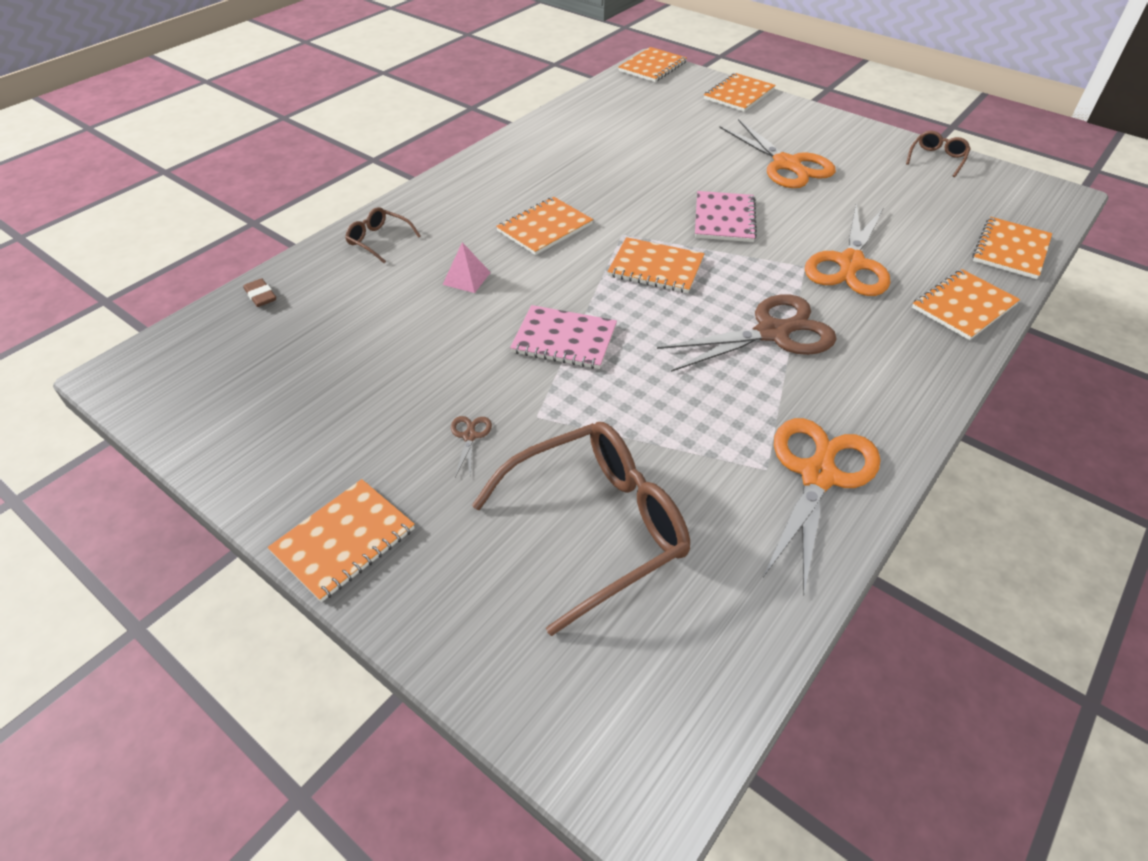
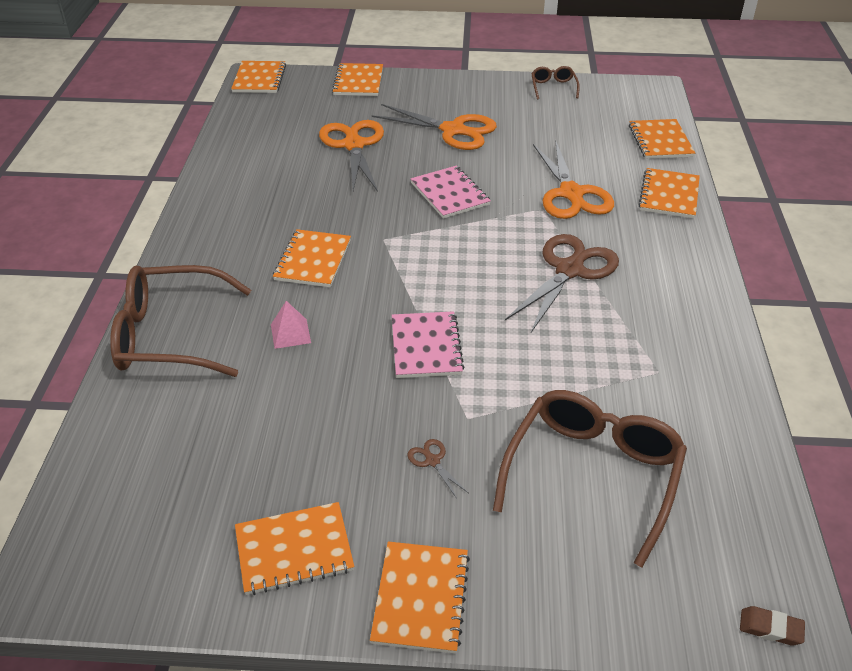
camera: 35 degrees left, 5 degrees down
(261, 296) = (106, 439): brown eraser -> brown eraser (770, 628)
(378, 240) = (169, 335): brown glasses -> brown glasses, size x2.16
(564, 339) = (426, 346): pink notebook -> pink notebook turned 75 degrees counterclockwise
(656, 267) = (437, 256): orange notebook -> orange notebook (294, 550)
(818, 475) = (693, 359): orange scissors -> orange scissors (354, 145)

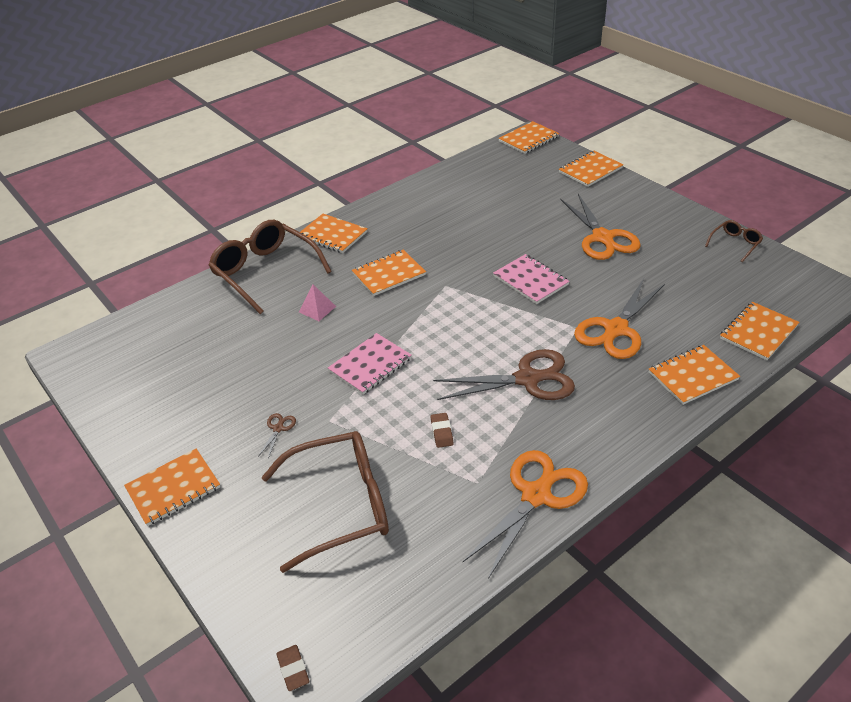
camera: 50 degrees right, 0 degrees up
(294, 550) = (162, 419): orange notebook -> orange notebook (332, 235)
(354, 145) = (520, 214): orange scissors -> orange scissors (536, 495)
(449, 194) = (530, 280): pink notebook -> pink notebook turned 60 degrees counterclockwise
(573, 356) = (441, 432): none -> brown eraser

